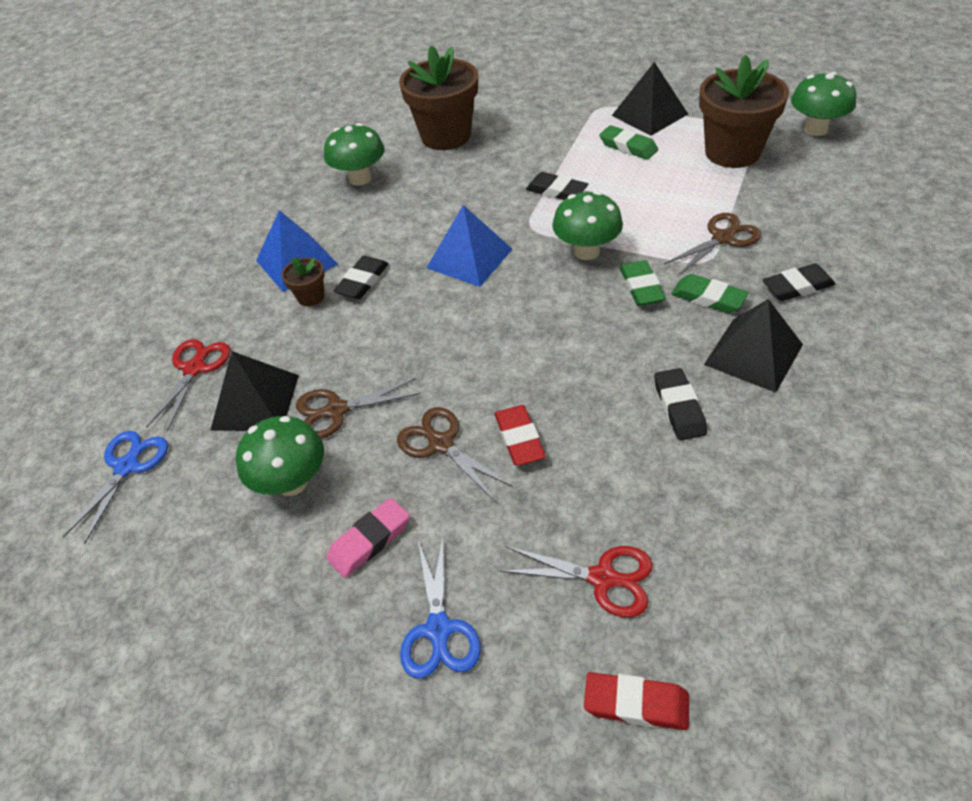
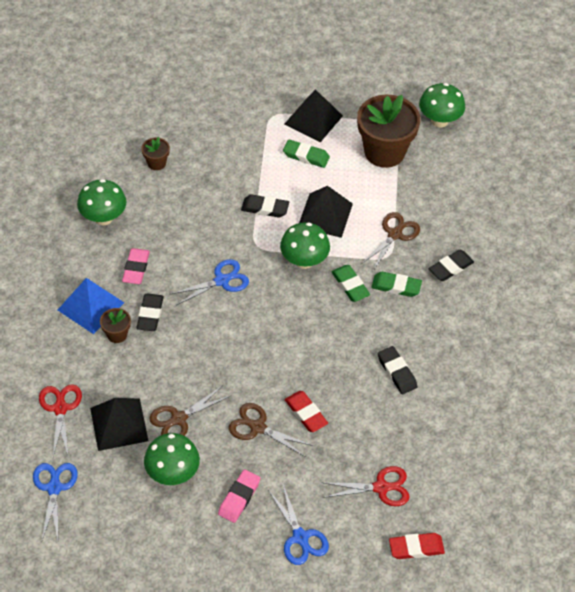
camera: 25 degrees left, 5 degrees up
(371, 231) = (136, 268): none -> pink eraser
(446, 136) = (156, 163): brown flower pot -> brown flower pot, size x0.45
(469, 258) = (221, 280): blue pyramid -> blue scissors
(753, 354) = (433, 325): black pyramid -> black pyramid (325, 215)

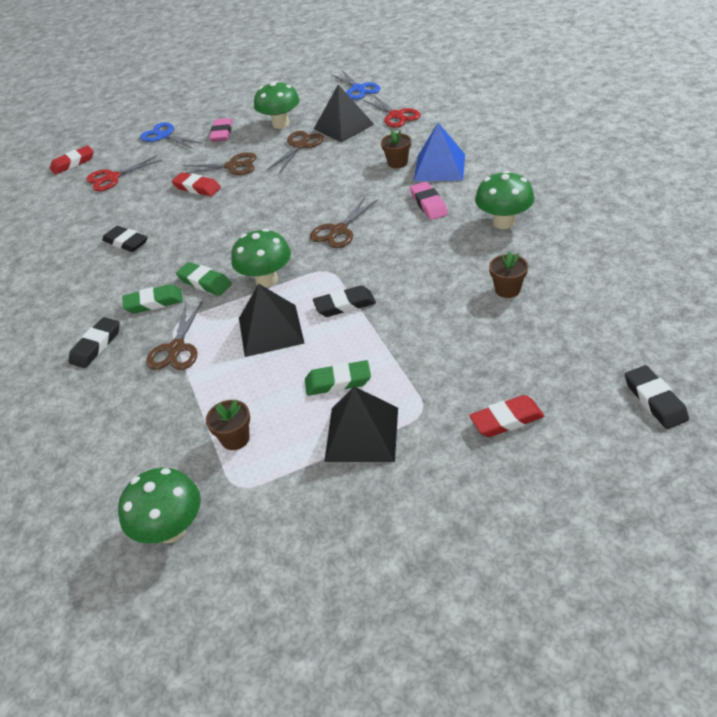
camera: 160 degrees right, 10 degrees down
(150, 314) = (382, 184): black eraser -> black eraser (654, 400)
(221, 280) = (339, 230): blue scissors -> brown scissors
(233, 89) = (506, 420): none -> red eraser
(384, 152) = (235, 439): brown flower pot -> brown flower pot, size x0.45

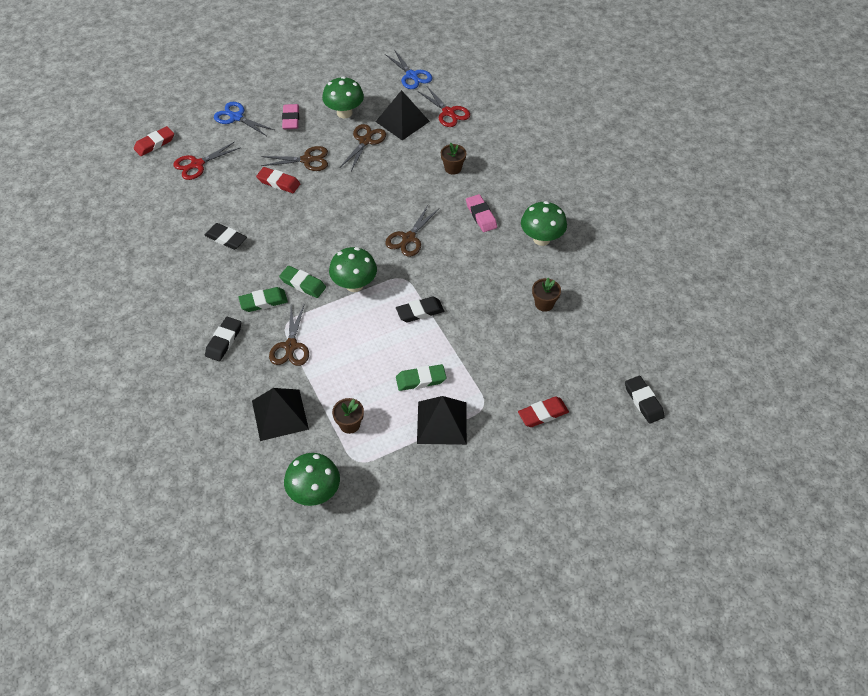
camera: 10 degrees left, 10 degrees up
(270, 330) = (364, 332): black pyramid -> black pyramid (280, 414)
(439, 167) = (488, 176): blue pyramid -> none

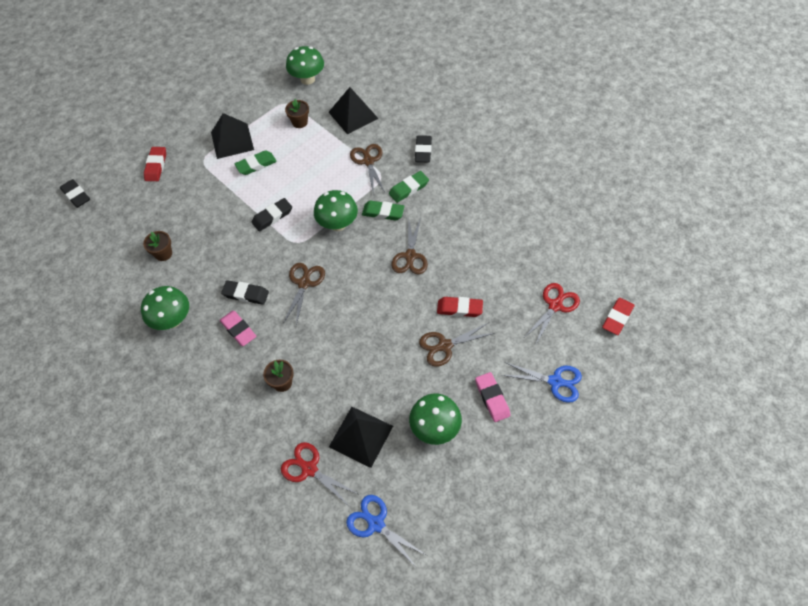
camera: 165 degrees right, 5 degrees up
(226, 238) = (474, 234): black eraser -> black eraser (246, 294)
(365, 141) = (392, 392): brown scissors -> brown scissors (410, 256)
(543, 414) = (156, 166): red eraser -> red eraser turned 45 degrees counterclockwise

